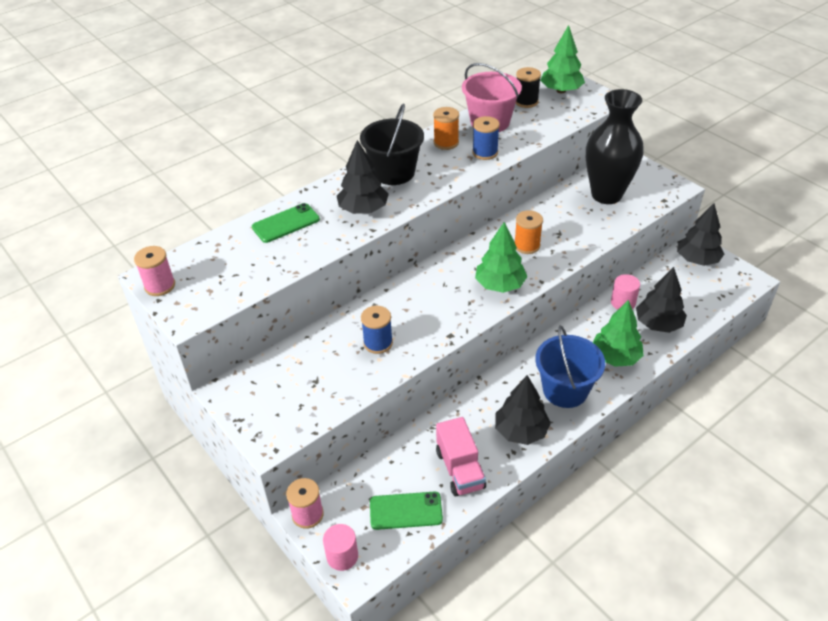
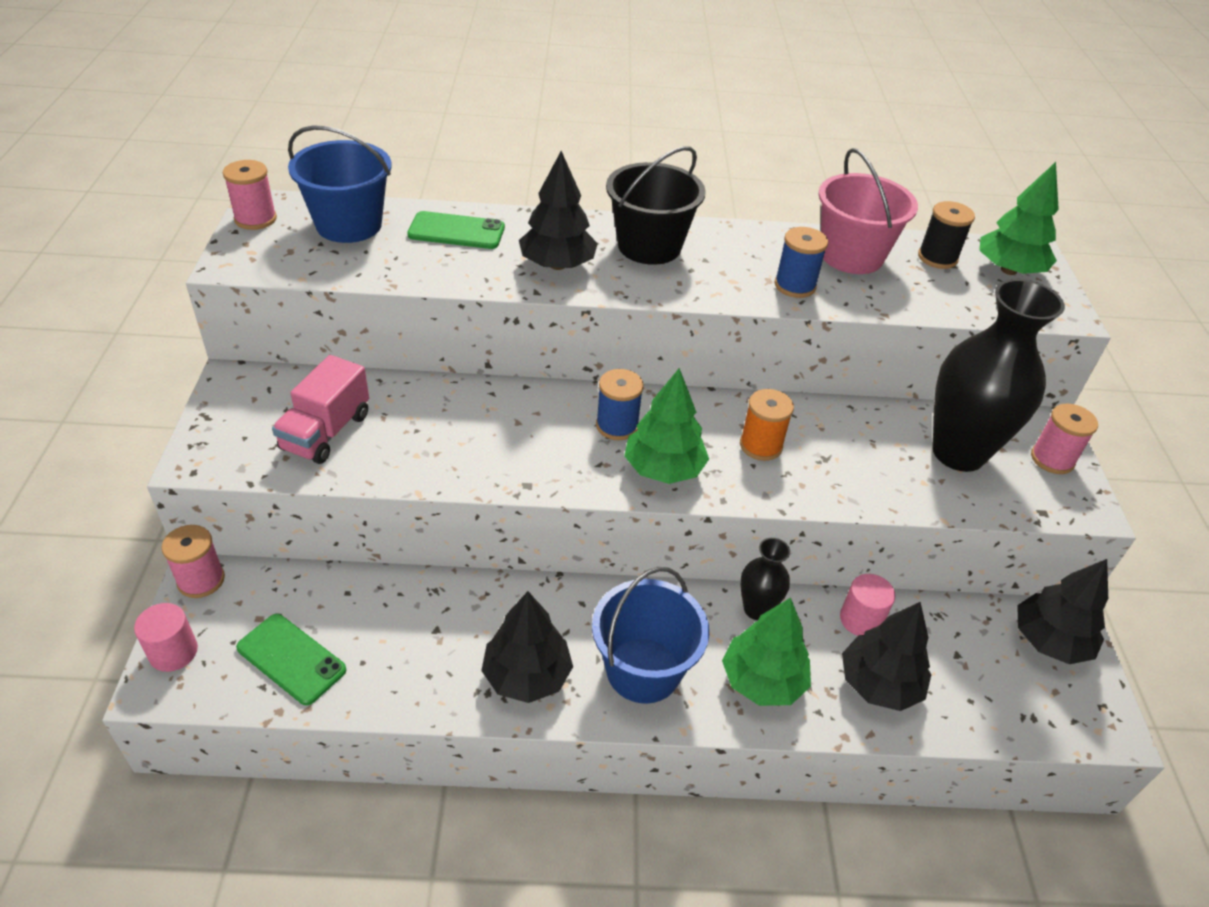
camera: 35 degrees right, 0 degrees up
(220, 256) = (349, 225): none -> blue bucket
(378, 343) = (438, 437): blue spool -> blue spool (617, 426)
(446, 143) = (760, 248): orange spool -> none
(460, 469) = (403, 662): pink truck -> pink truck (326, 432)
(579, 329) = (756, 609): none -> black vase
(643, 174) = (1052, 459): none -> pink spool

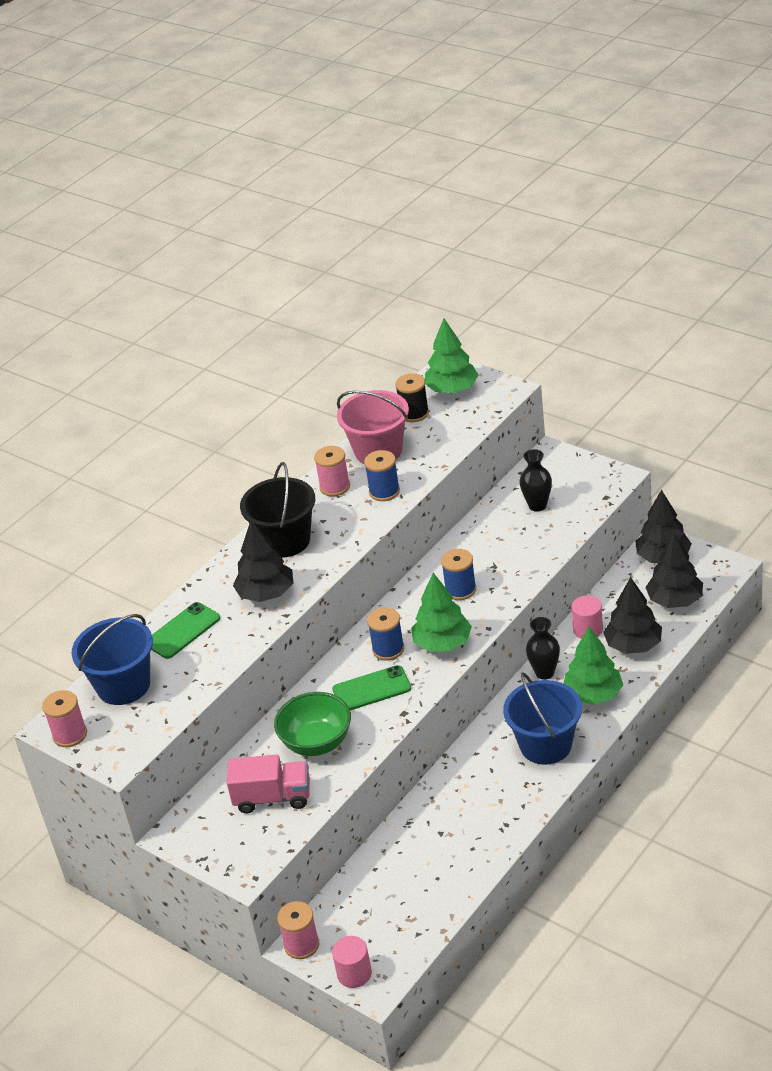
camera: 45 degrees left, 5 degrees down
(291, 659) = (407, 913): green phone -> green phone (371, 689)
(326, 432) = (273, 797): pink truck -> pink truck turned 60 degrees counterclockwise
(431, 431) = (317, 743): none -> green bowl
(527, 675) = (508, 801): black tree -> black tree (675, 600)
(761, 445) = (460, 590): orange spool -> blue spool
(958, 452) = (537, 505): black vase -> black vase, size x0.48
(1052, 459) = (574, 469): pink spool -> pink spool (335, 487)

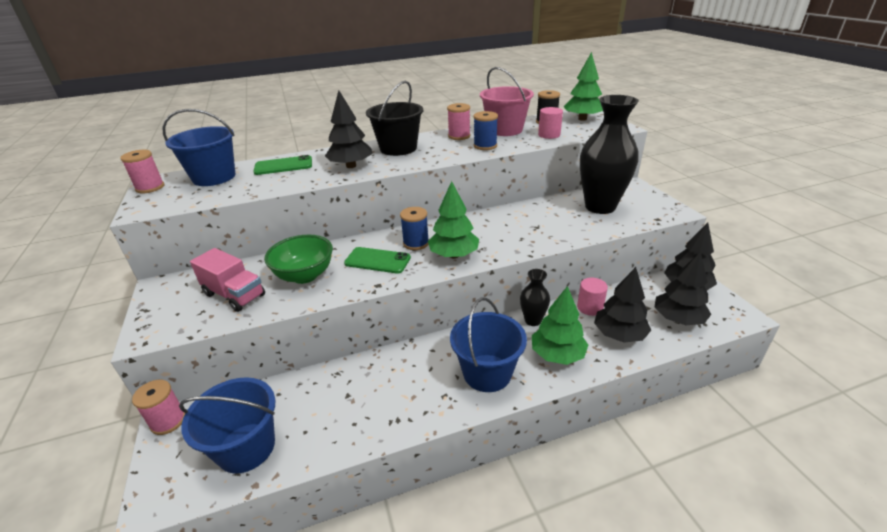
camera: 30 degrees right, 5 degrees down
(354, 974) = (159, 475): pink cylinder -> pink cylinder (549, 135)
(402, 916) = (246, 447): none -> blue bucket
(460, 590) = (500, 230): blue spool -> none
(537, 505) = (600, 207): black vase -> black vase, size x2.07

